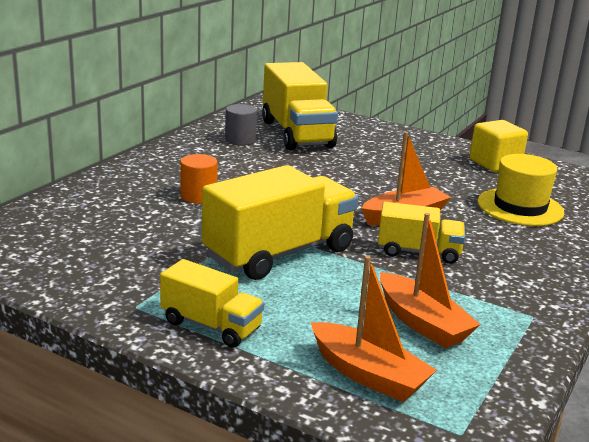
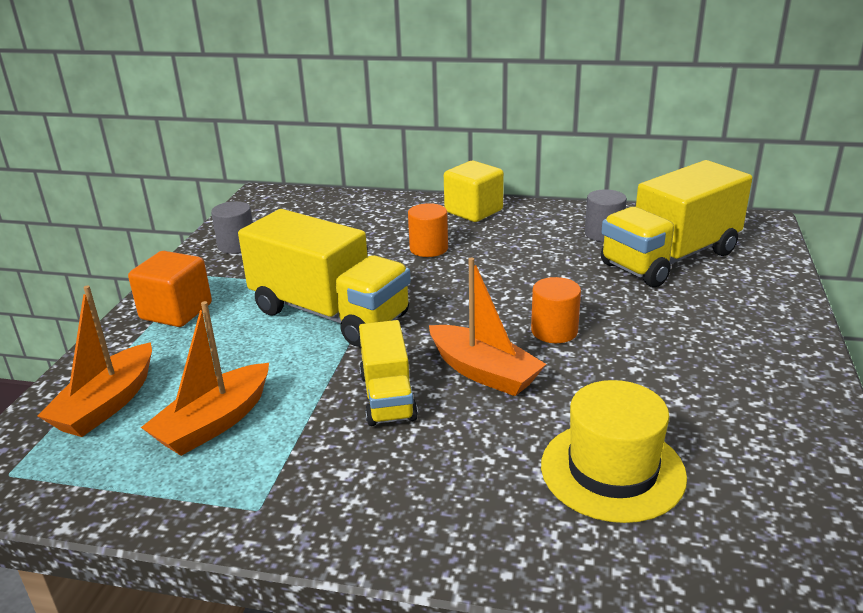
camera: 75 degrees right, 5 degrees up
(85, 277) = (237, 245): none -> grey cylinder
(211, 325) = (176, 311): yellow truck -> orange cube
(366, 186) = (554, 331): none -> orange cylinder
(495, 163) = (777, 427): yellow cube -> yellow cube (473, 211)

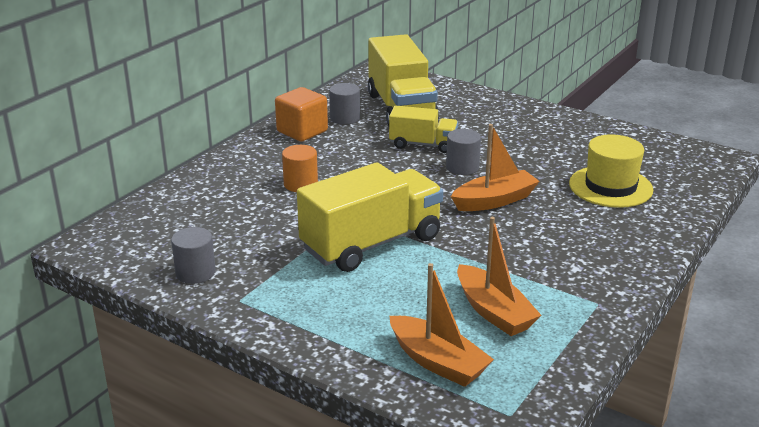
camera: 70 degrees left, 0 degrees up
(176, 311) = (304, 317): orange cube -> orange cube (302, 131)
(387, 397) = (502, 239): yellow truck -> yellow truck (423, 145)
(473, 211) = (252, 153): yellow cube -> none
(554, 331) = (462, 167): orange cylinder -> grey cylinder

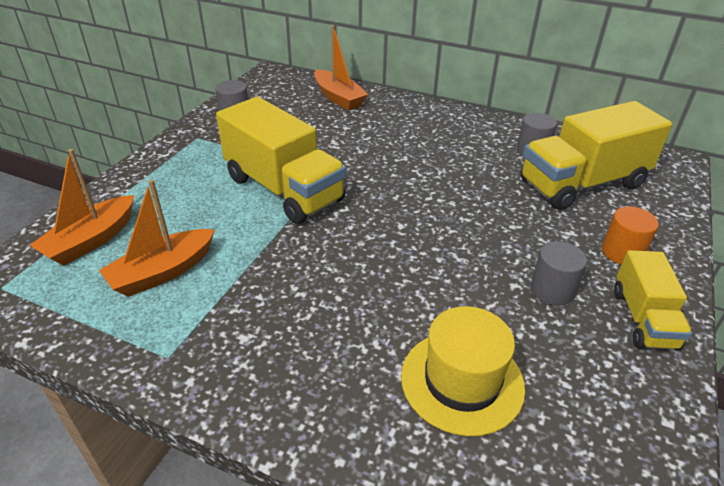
camera: 80 degrees right, 10 degrees up
(300, 184) = (382, 142): orange cylinder -> orange cylinder (622, 252)
(302, 131) = (487, 131): orange cube -> none
(423, 145) = (500, 205): yellow truck -> yellow truck (643, 318)
(462, 167) = (459, 237): grey cylinder -> grey cylinder (552, 290)
(494, 201) = (387, 265): orange boat -> orange boat (338, 98)

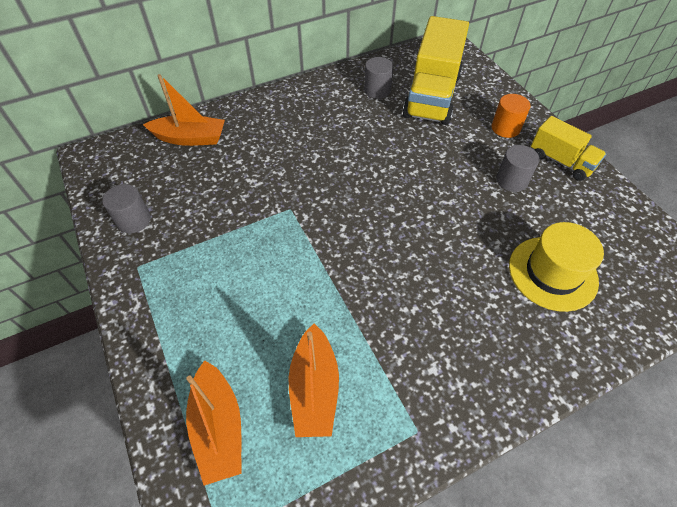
camera: 50 degrees left, 15 degrees up
(283, 189) = (282, 249): yellow truck -> none

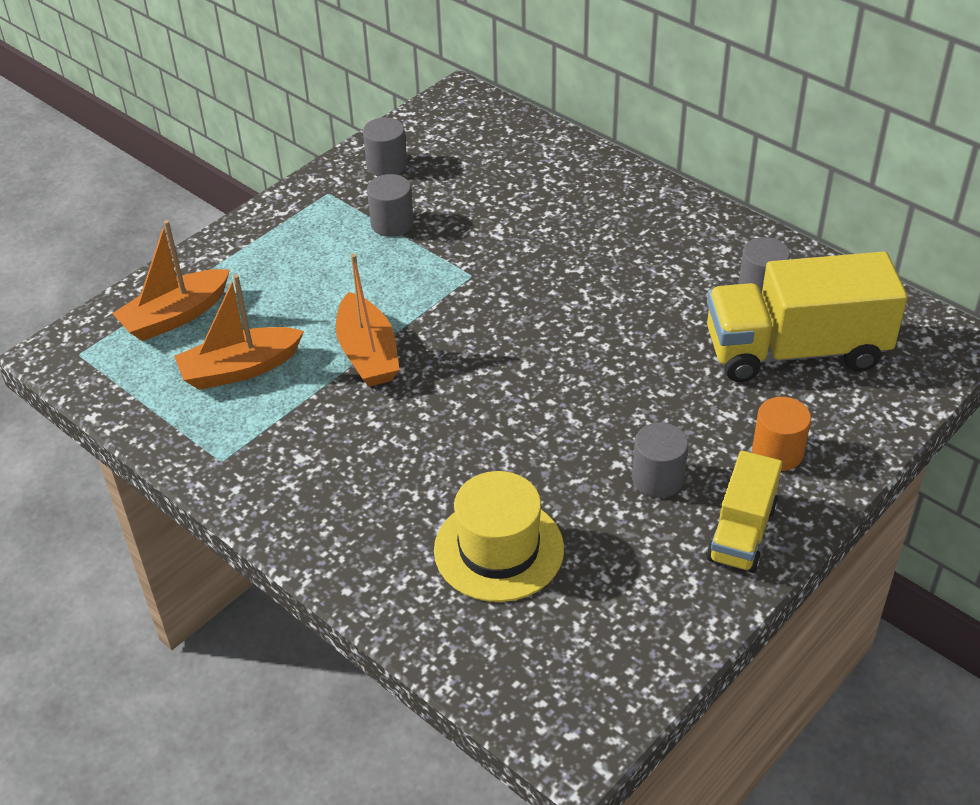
camera: 70 degrees right, 10 degrees down
(190, 138) = (537, 155): orange boat -> orange boat (368, 354)
(204, 236) = (392, 223): none -> grey cylinder

